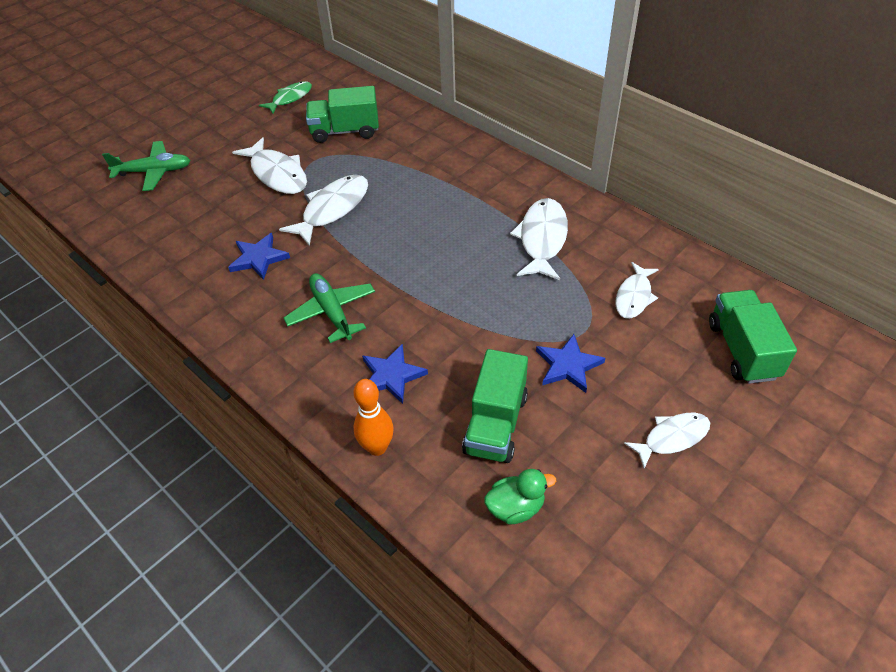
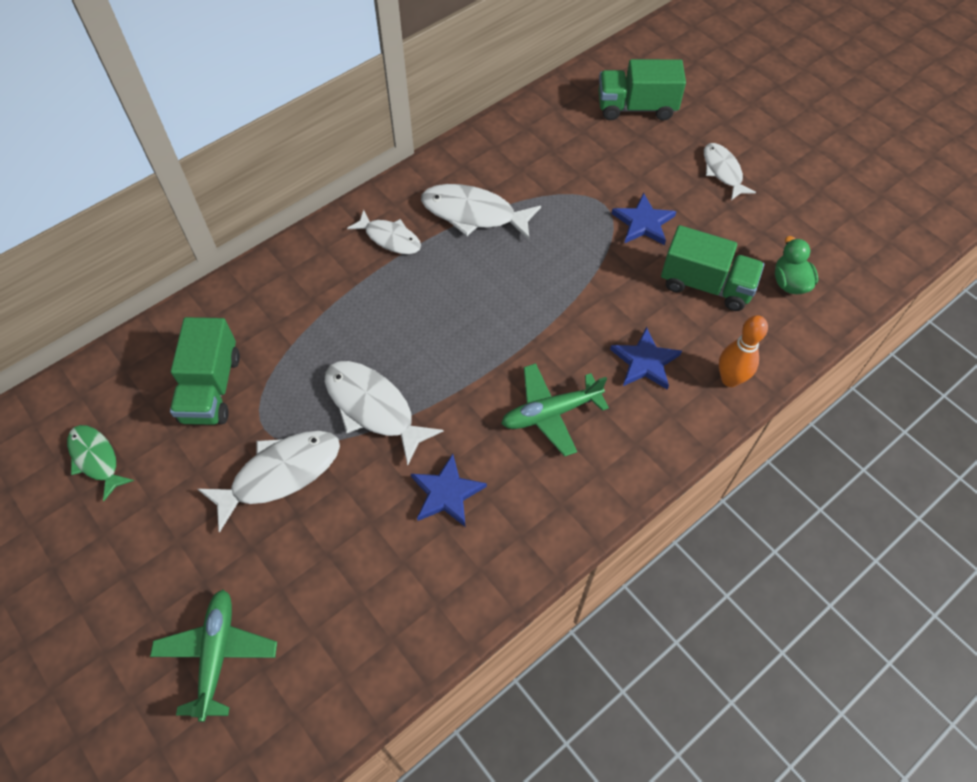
camera: 85 degrees left, 10 degrees up
(634, 296) = (565, 161): white fish -> white fish (390, 238)

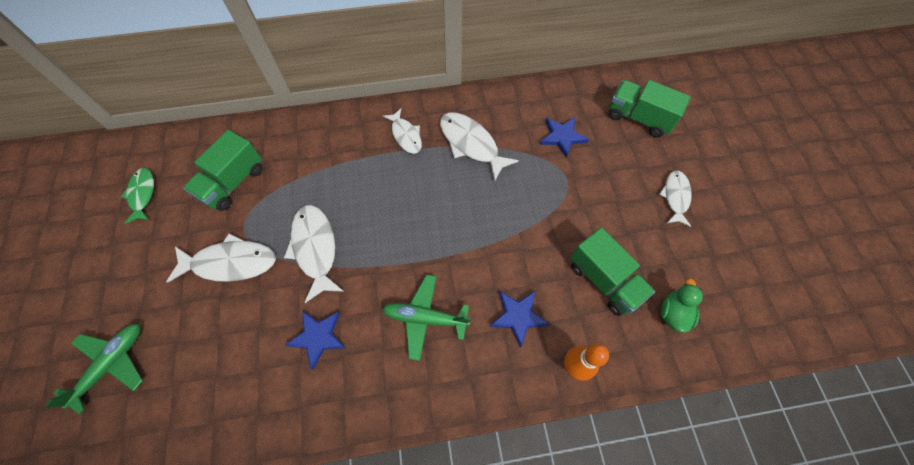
camera: 30 degrees right, 5 degrees up
(643, 223) = (587, 208): blue star -> blue star (562, 137)

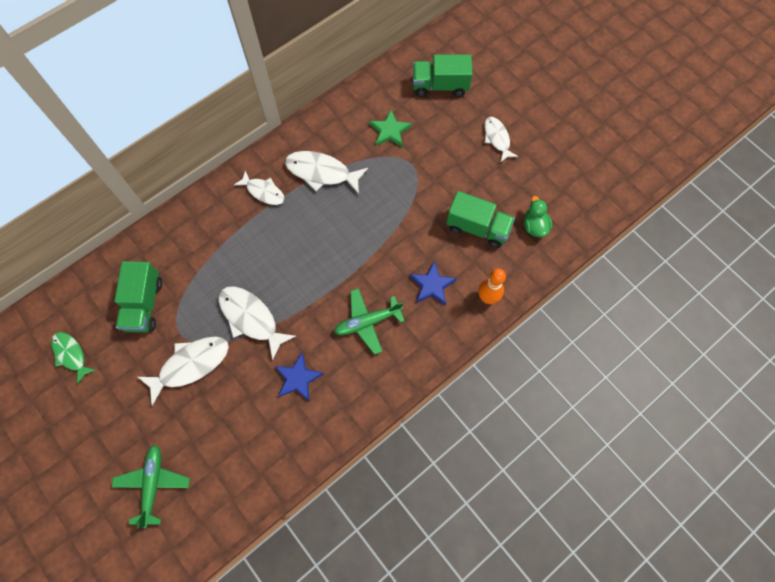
camera: 30 degrees left, 5 degrees up
(562, 137) = (390, 131): blue star -> green star

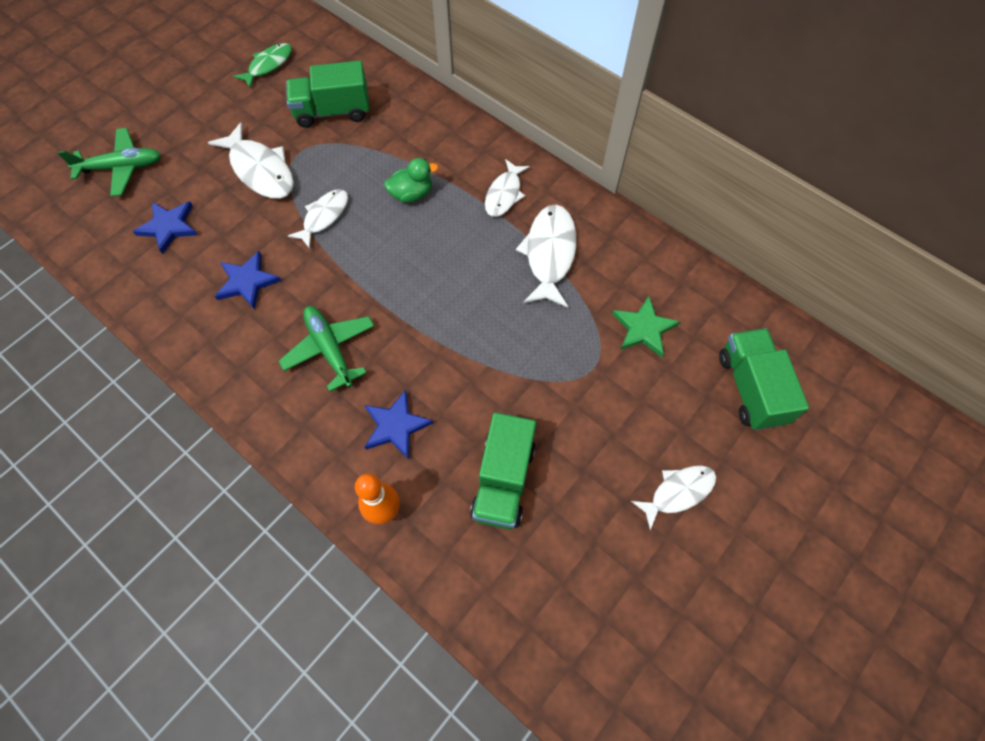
camera: 80 degrees right, 5 degrees down
(229, 440) = (169, 227): none -> blue star
(251, 318) = (324, 217): white fish -> white fish, size x0.64
(534, 226) = (524, 575): green duck -> green duck (411, 194)

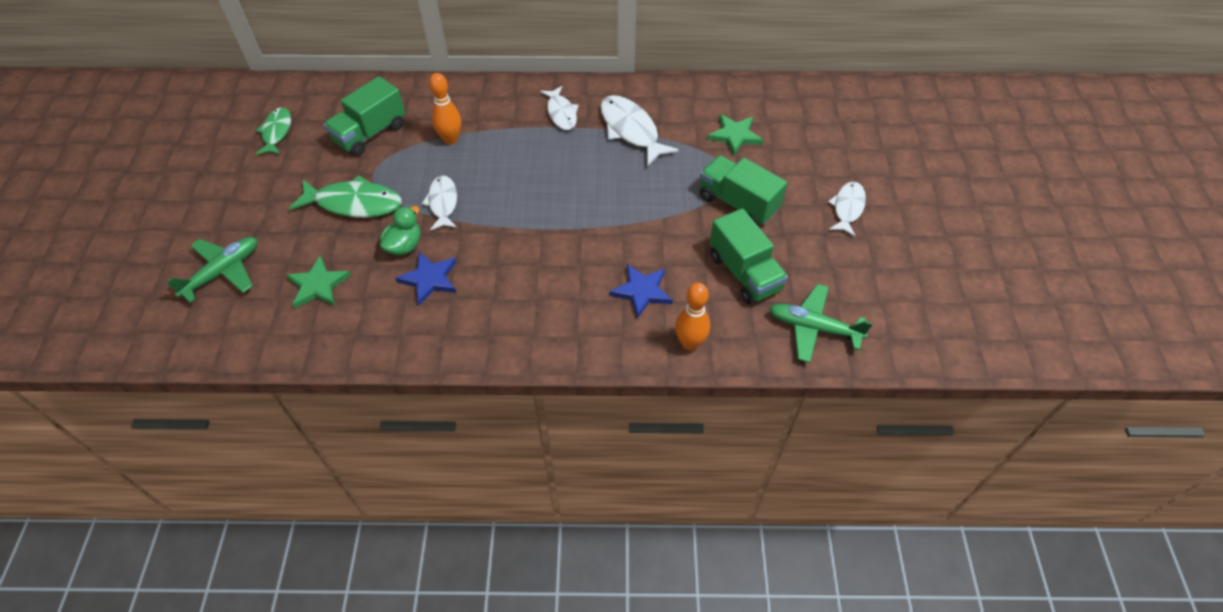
camera: 40 degrees left, 10 degrees down
(169, 227) = (318, 285): blue star -> green star
(260, 170) = (354, 203): white fish -> green fish
(330, 349) = (543, 279): green plane -> green plane (813, 328)
(388, 159) = (451, 139): none -> orange bowling pin
(411, 194) = (494, 150): green duck -> green duck (404, 245)
(750, 388) = (827, 128): green truck -> green truck (738, 203)

